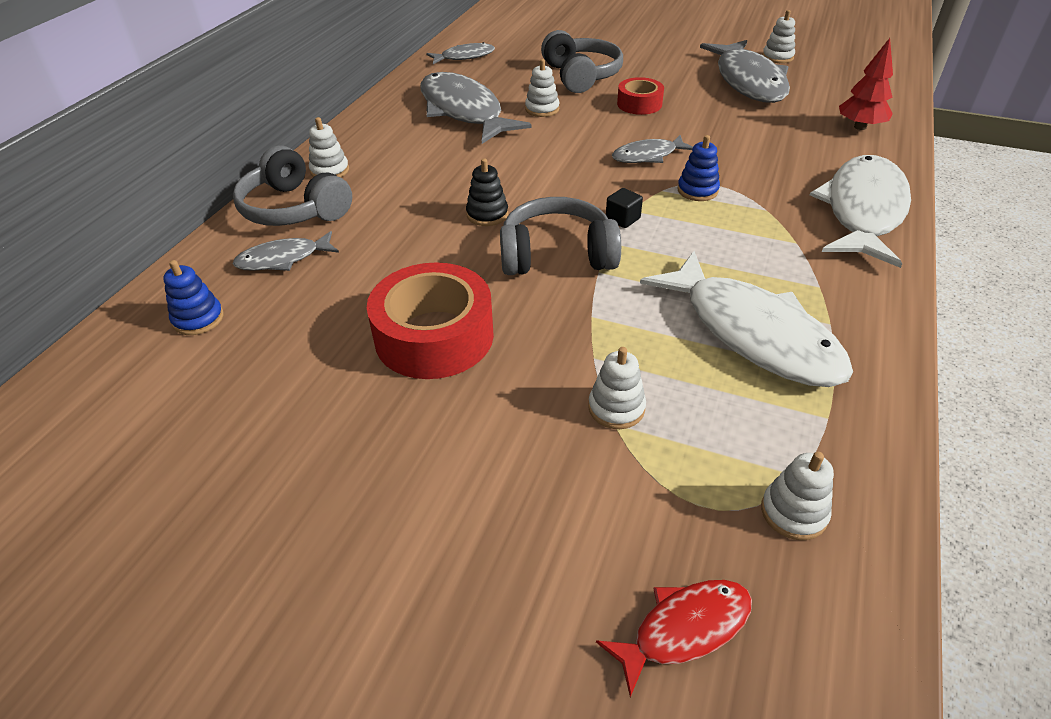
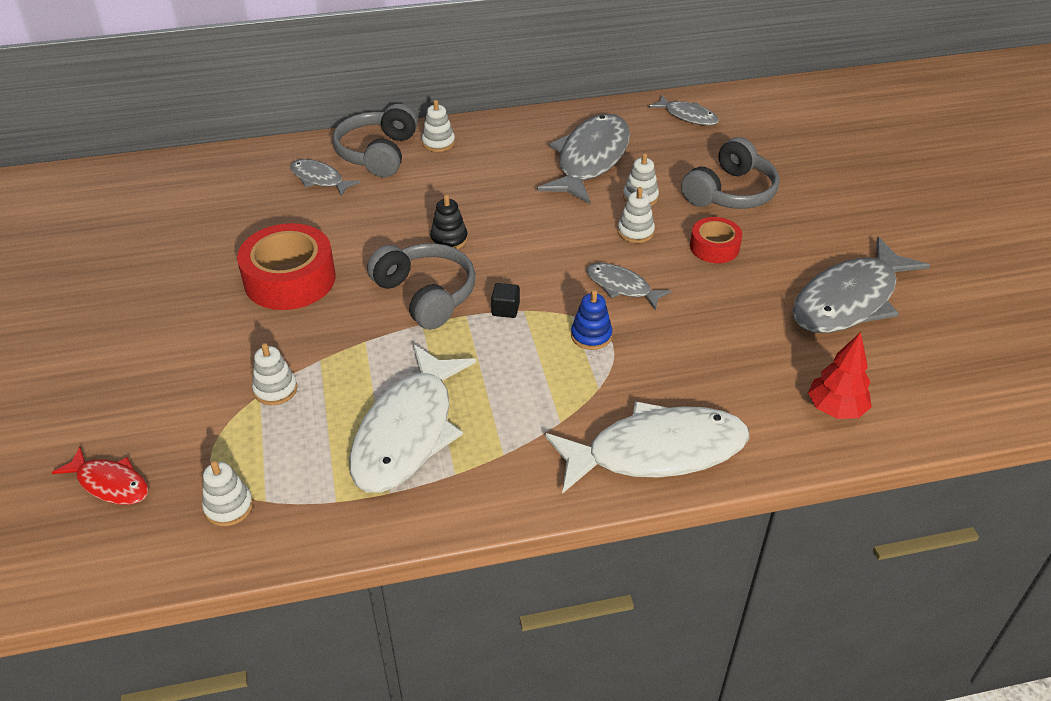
camera: 55 degrees right, 0 degrees up
(198, 319) = (238, 181): blue stacking toy -> none
(777, 57) = (940, 303): white stacking toy -> white stacking toy (635, 232)

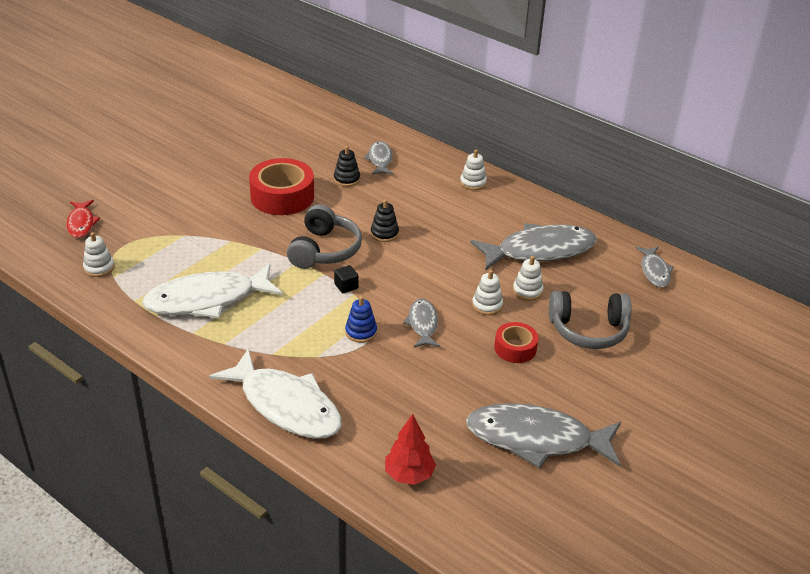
camera: 50 degrees right, 5 degrees down
(275, 389) = (193, 238): white stacking toy -> none
(322, 218) = (347, 179): none -> black stacking toy
(378, 153) = (432, 167): grey headphones -> none

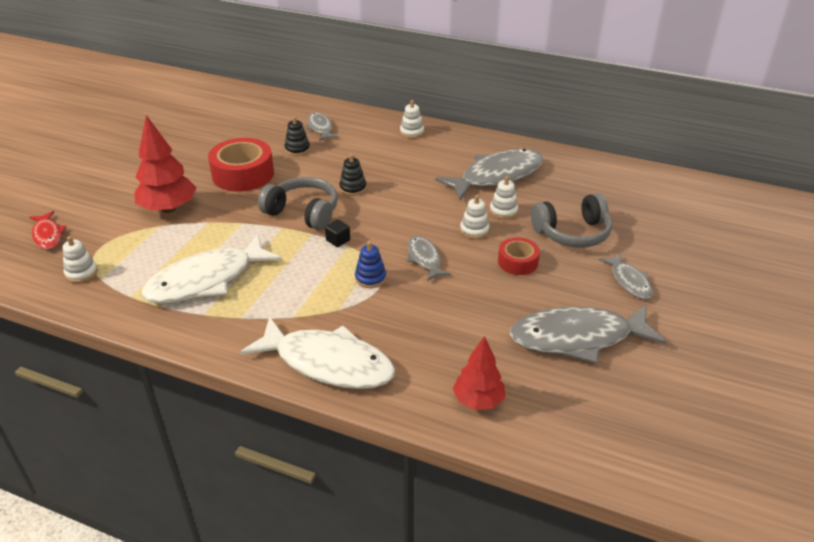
camera: 15 degrees left, 0 degrees up
(198, 219) = (169, 209): none -> red tree
(324, 250) = (303, 213): grey headphones -> grey headphones turned 60 degrees counterclockwise
(654, 271) = (600, 174): grey fish -> grey fish (629, 281)

